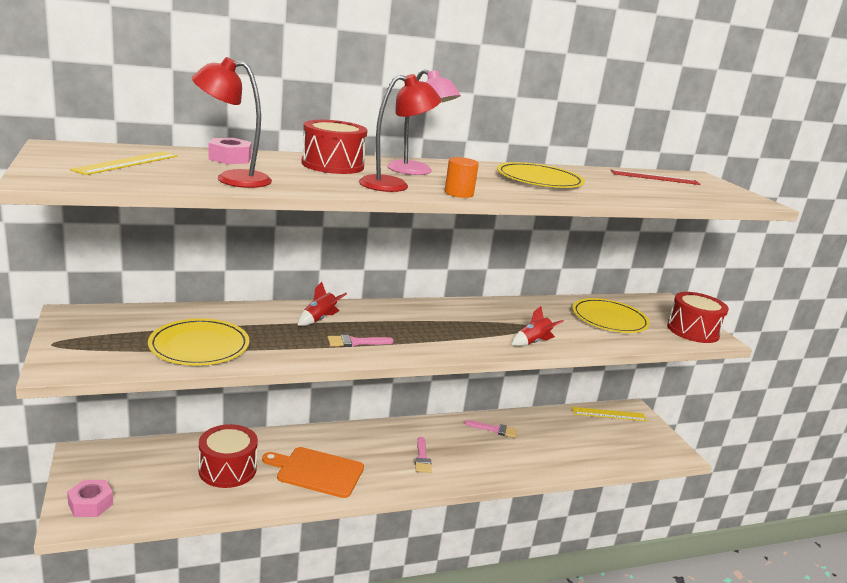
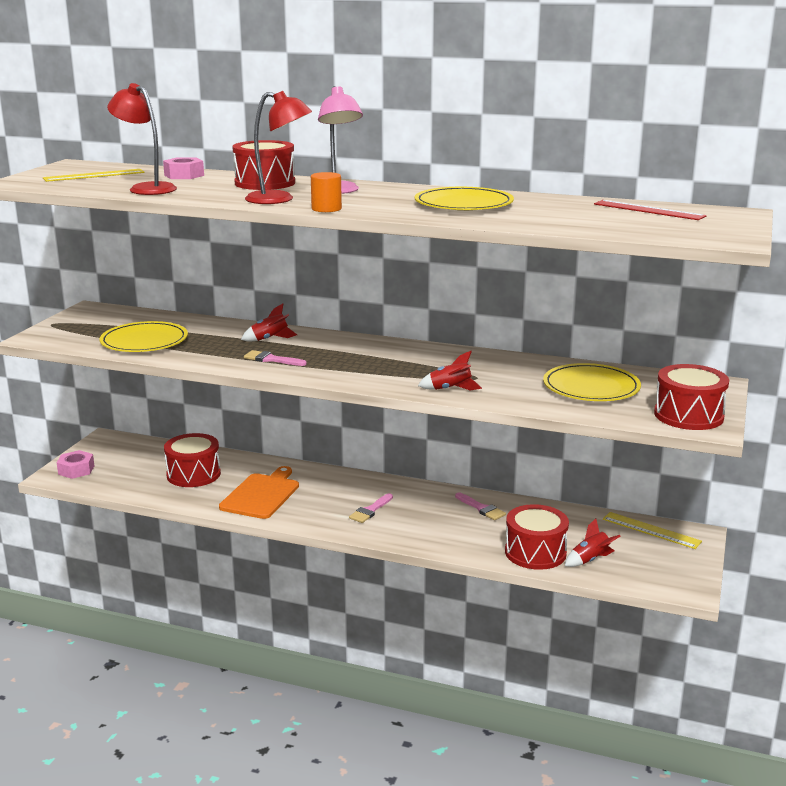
camera: 40 degrees right, 0 degrees up
(317, 471) = (261, 495): orange cutting board -> orange cutting board turned 60 degrees clockwise
(570, 457) = (535, 552): none -> red drum
(606, 451) = (590, 560): none -> red rocket

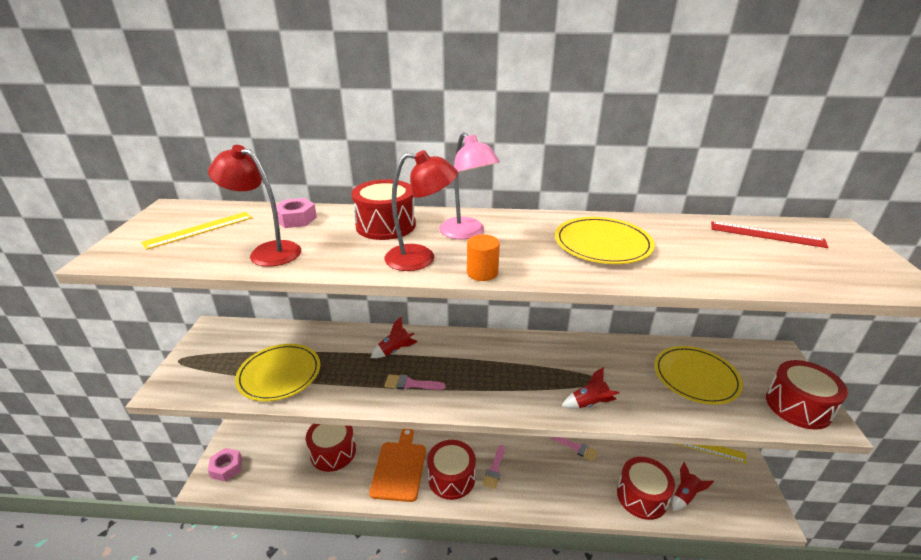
camera: 15 degrees left, 10 degrees up
(317, 509) = (451, 478): none -> red drum

